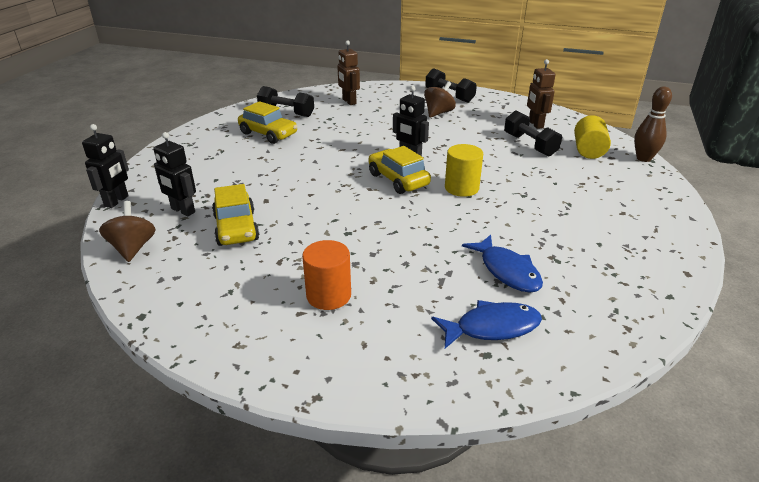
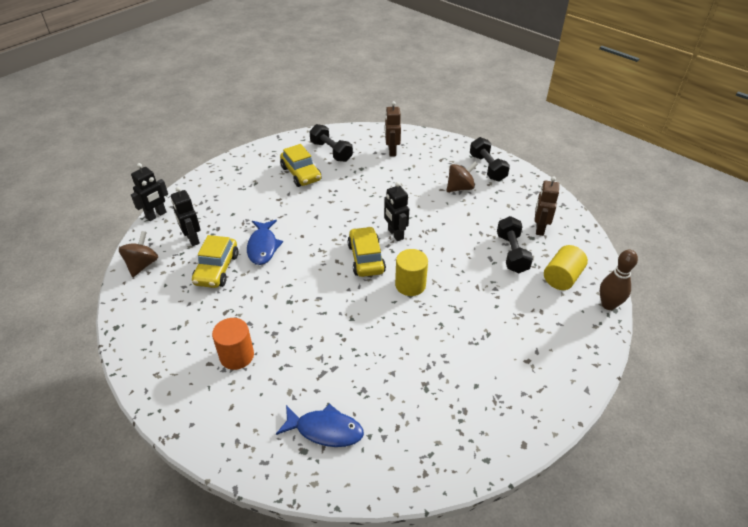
camera: 25 degrees right, 10 degrees up
(507, 271) = (377, 383): blue fish -> blue fish (263, 247)

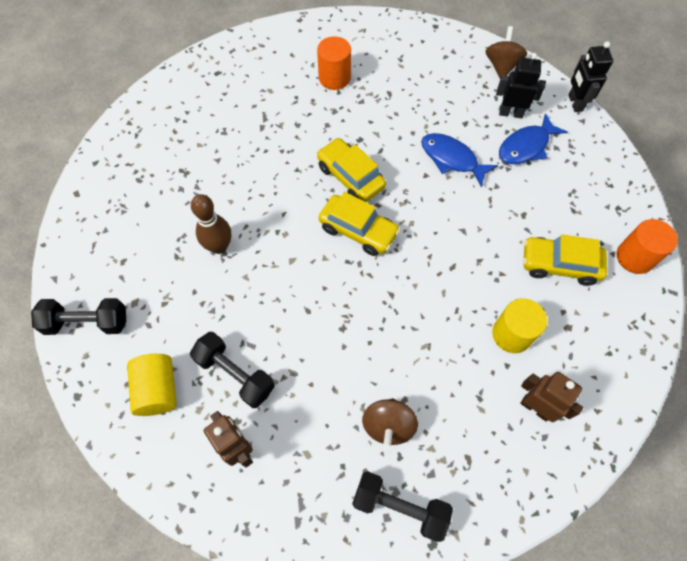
camera: 130 degrees right, 20 degrees up
(142, 265) = (501, 66): brown spinning top -> brown spinning top turned 135 degrees counterclockwise
(216, 269) = (449, 111): yellow car -> yellow car (350, 177)
(268, 153) = (634, 257): none -> orange cylinder
(325, 430) = (218, 91): blue fish -> blue fish (526, 146)
(331, 151) = (588, 330): black dumbbell -> black dumbbell (87, 322)
(395, 234) = (369, 283): black robot -> none
(410, 285) = (289, 241): yellow cylinder -> yellow cylinder (512, 334)
(608, 305) = (87, 397): brown bowling pin -> brown bowling pin (219, 246)

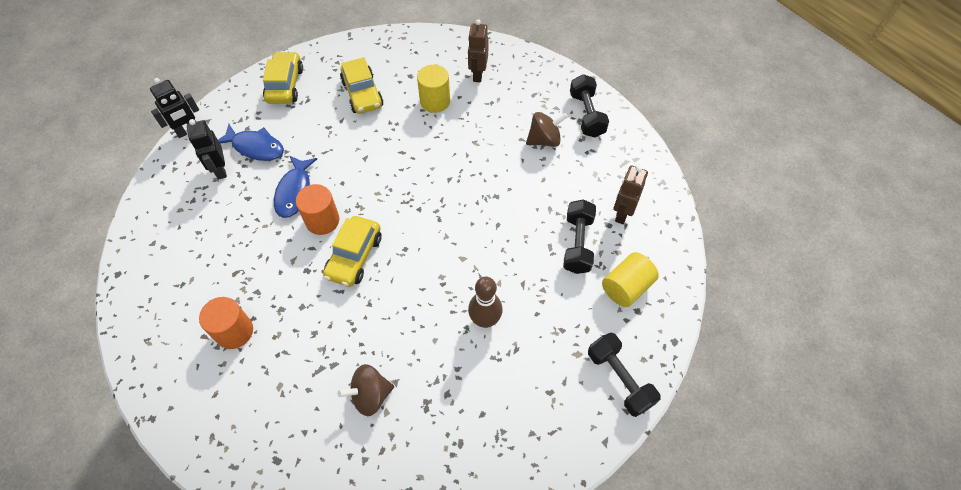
camera: 120 degrees left, 5 degrees down
(358, 230) = (406, 225): yellow car -> yellow car (285, 85)
(501, 66) = (160, 197): brown spinning top -> brown spinning top (370, 395)
(634, 257) = (331, 58): orange cylinder -> orange cylinder (322, 220)

